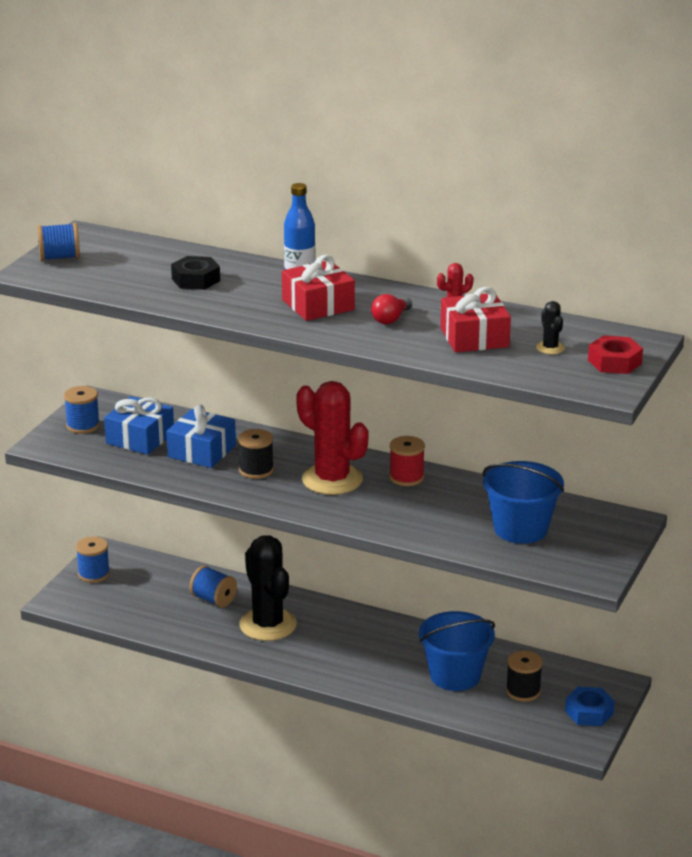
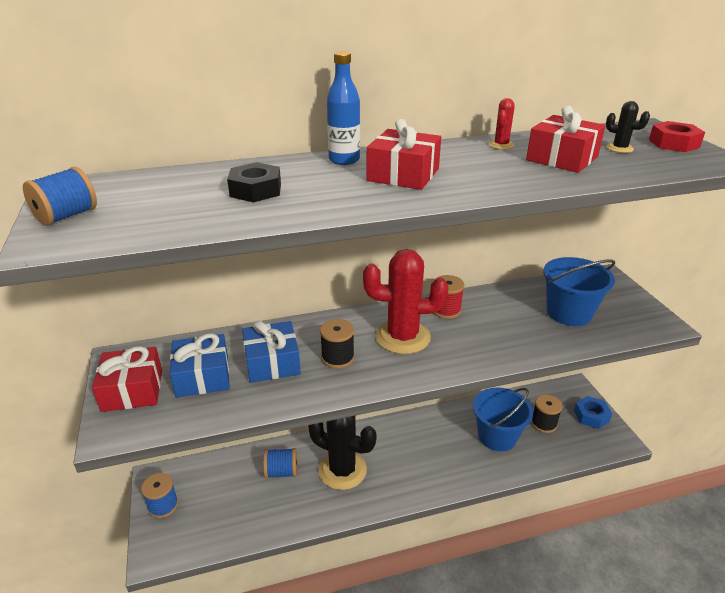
camera: 40 degrees left, 5 degrees up
(83, 426) = (132, 390): blue spool -> red gift
(391, 319) = (479, 166): red light bulb -> none

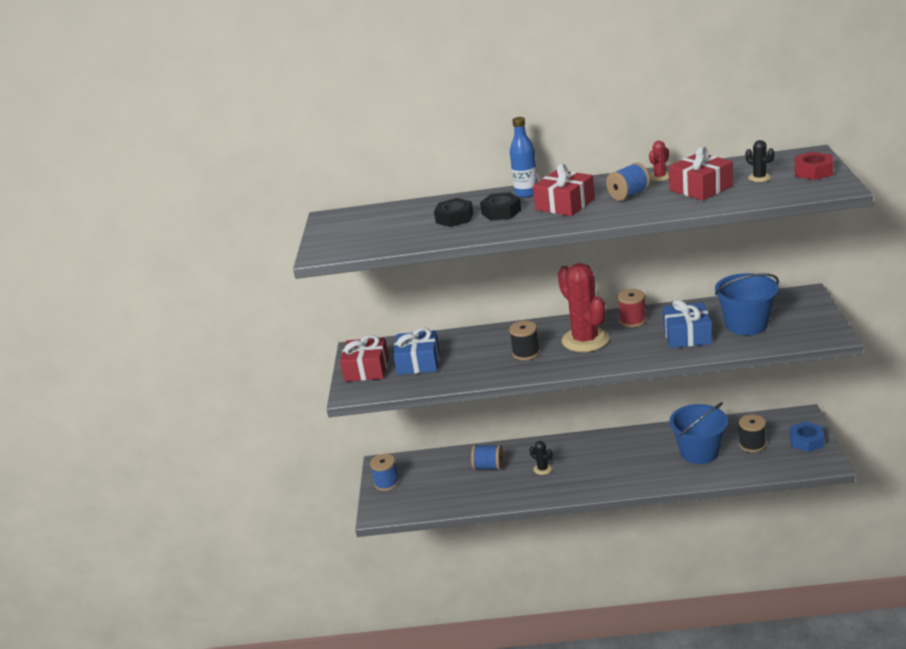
camera: 20 degrees right, 5 degrees down
(67, 216) = (331, 237): blue spool -> blue spool (628, 195)
(272, 362) = (473, 355): blue gift -> blue gift (687, 335)
(320, 183) = (501, 212): none -> black nut
(342, 470) = (543, 469): black cactus -> black cactus, size x0.43
(402, 337) = (585, 340): red cactus -> red cactus turned 45 degrees clockwise

